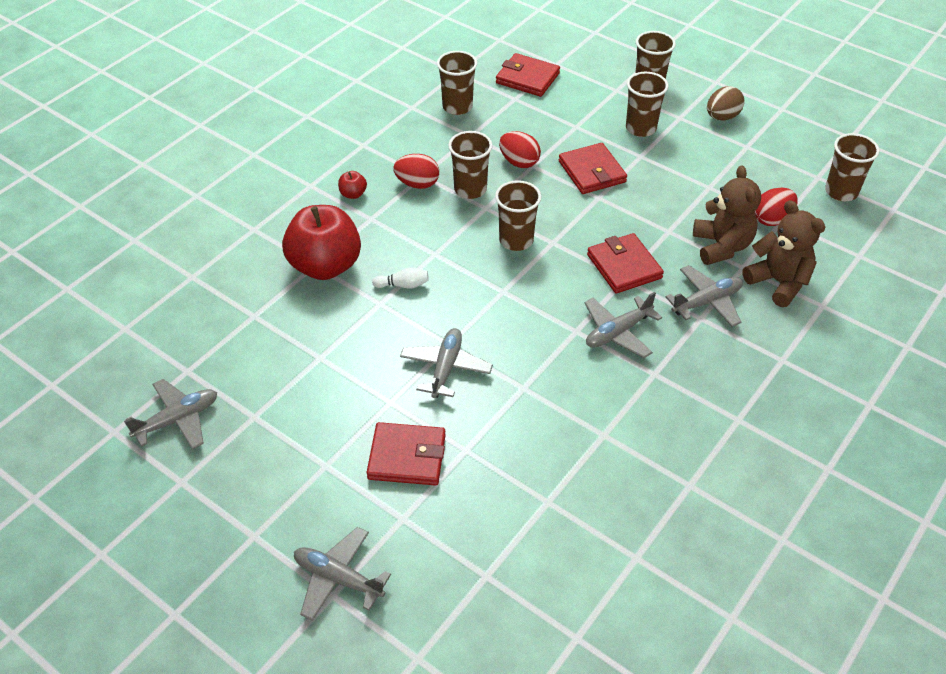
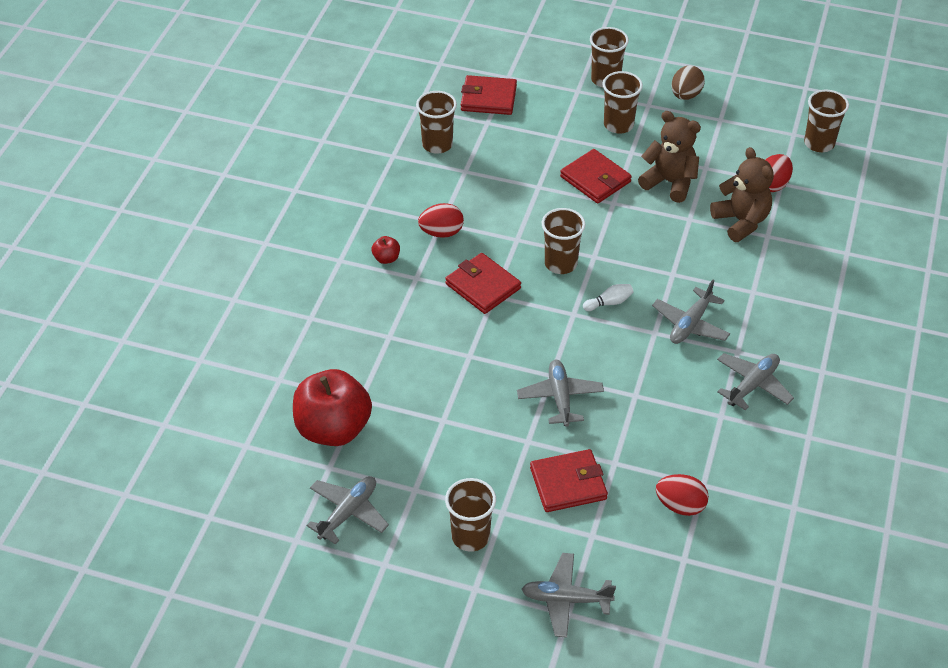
camera: 20 degrees left, 0 degrees up
(325, 266) = (400, 335): red apple -> red apple (333, 429)
(403, 285) = (481, 333): white bowling pin -> white bowling pin (609, 303)
(470, 189) = (493, 225): brown cup -> brown cup (470, 536)
(519, 162) = (524, 187): red egg -> red egg (680, 505)
(624, 266) = (667, 262): red wallet -> red wallet (483, 286)
(707, 302) = (751, 276): grey plane -> grey plane (752, 385)
(778, 282) = (803, 242): brown teddy bear -> brown teddy bear (669, 182)

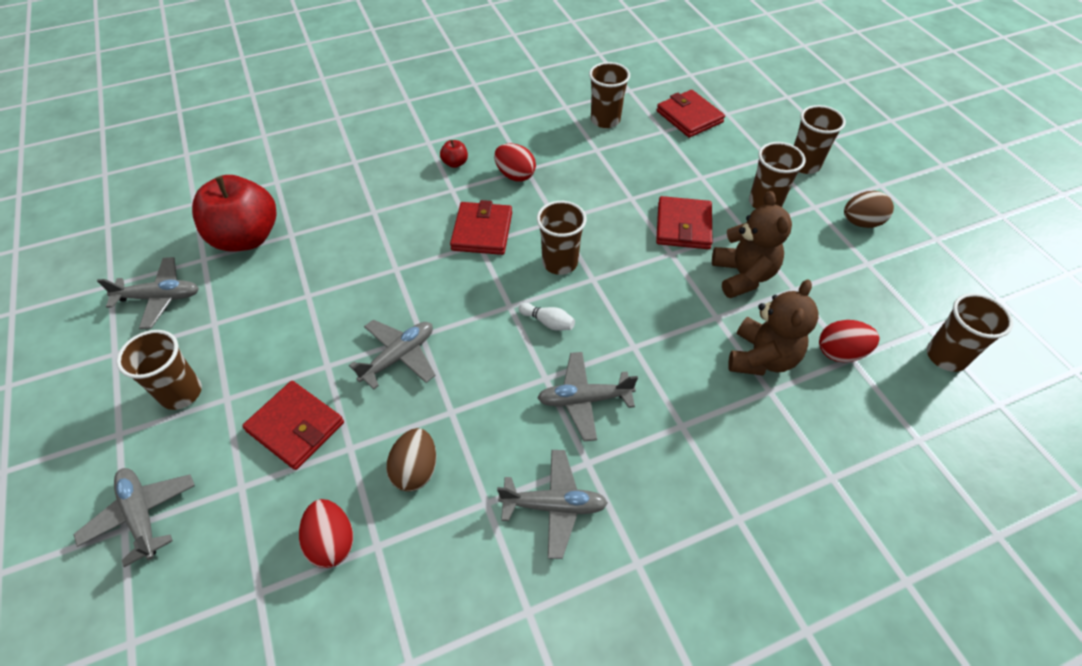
camera: 50 degrees right, 5 degrees up
(664, 437) = (416, 470): none -> brown egg

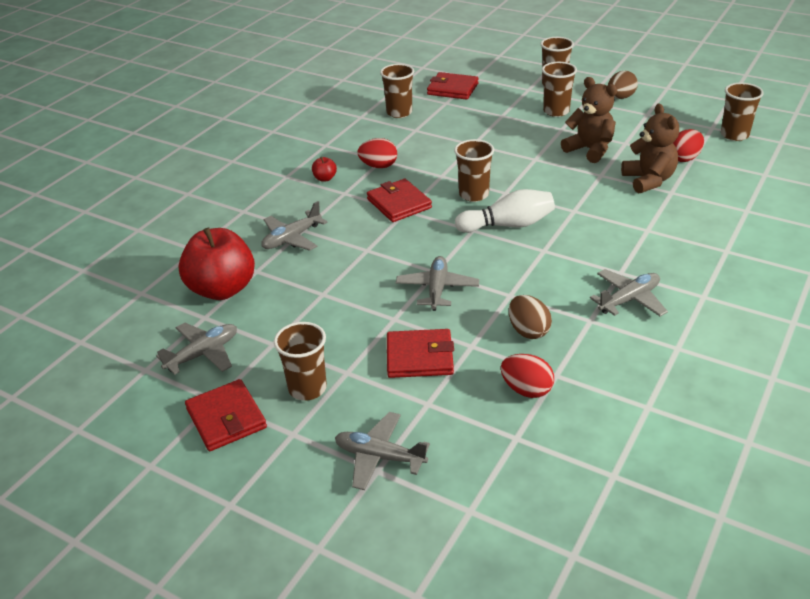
camera: 35 degrees left, 15 degrees down
(548, 322) = (508, 225): white bowling pin -> white bowling pin, size x2.01
(584, 400) = (580, 247): grey plane -> grey plane (292, 238)
(683, 226) = (524, 143): red wallet -> red wallet (226, 418)

